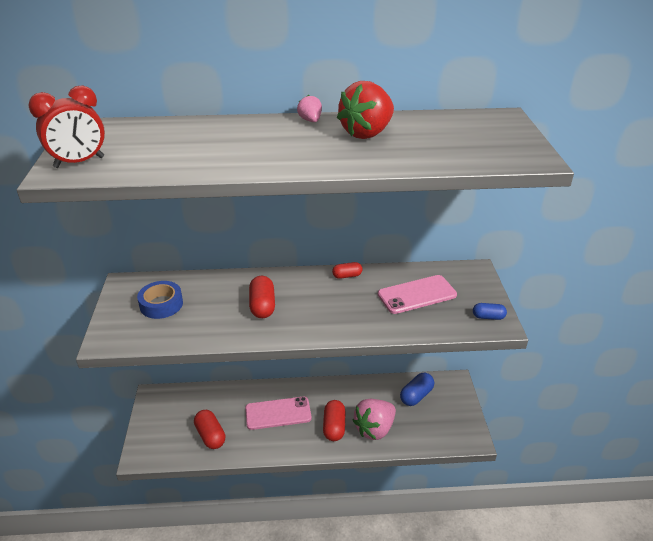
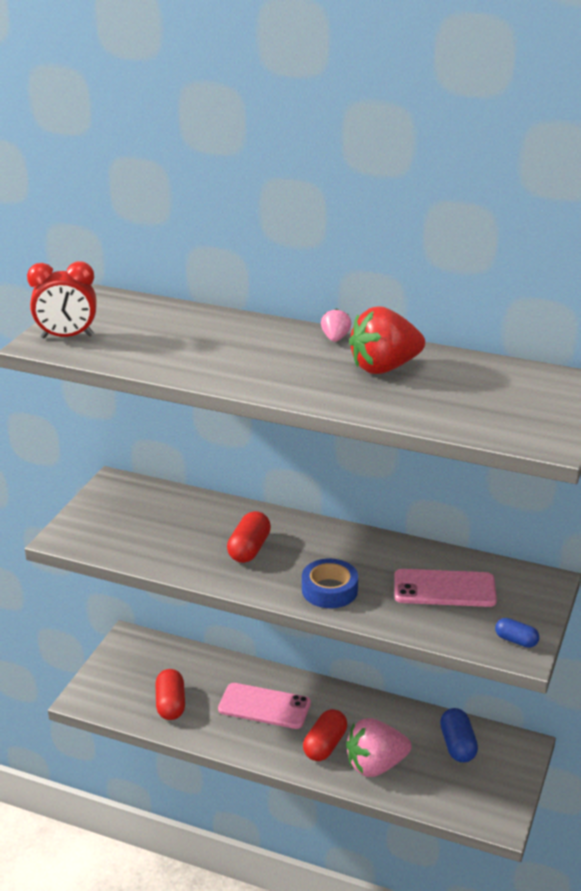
camera: 25 degrees right, 5 degrees down
(161, 304) = (140, 516): blue tape -> blue tape (329, 590)
(347, 276) = (373, 543): red capsule -> none
(416, 396) = (457, 745): blue capsule -> blue capsule turned 75 degrees counterclockwise

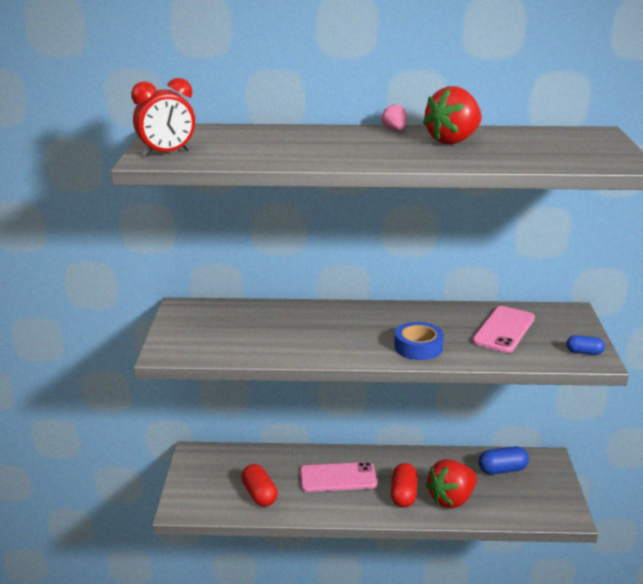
camera: 20 degrees left, 5 degrees down
(249, 549) = (331, 332): red capsule -> none
(375, 765) = (451, 499): pink strawberry -> red strawberry
(444, 589) = (504, 329): pink phone -> pink phone turned 45 degrees counterclockwise
(457, 745) = (502, 470): blue capsule -> blue capsule turned 75 degrees counterclockwise

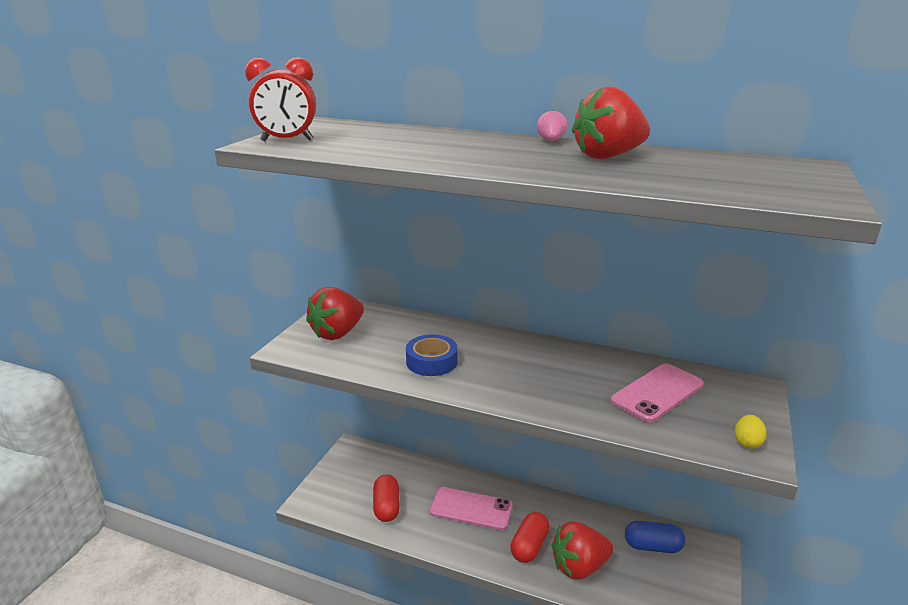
camera: 20 degrees right, 0 degrees up
(202, 331) = (337, 333): none -> red strawberry
(418, 347) = (544, 394): blue tape -> blue tape (431, 361)
(584, 352) = (747, 442): blue capsule -> yellow egg

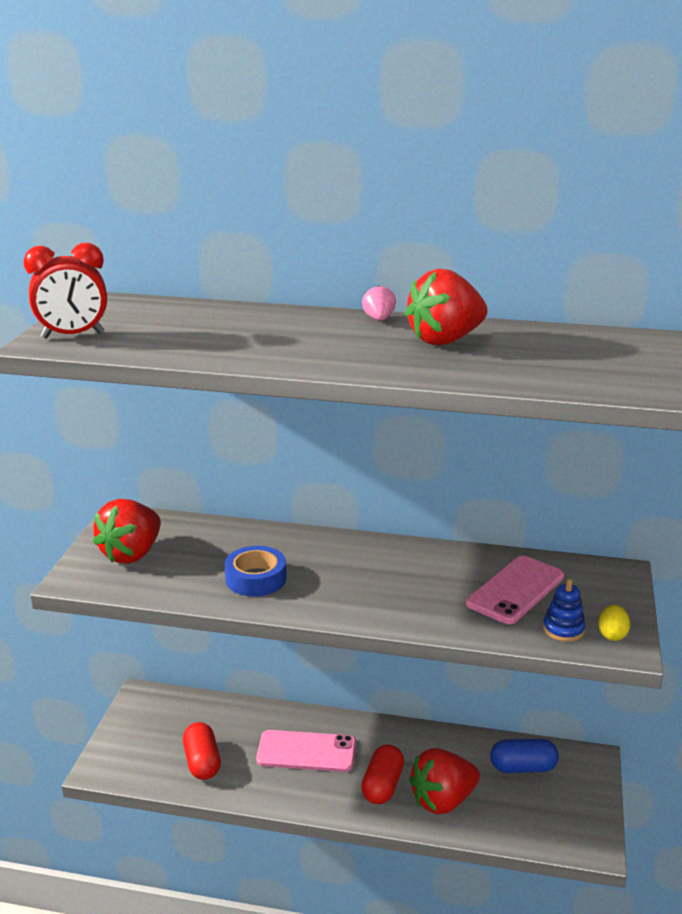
camera: 10 degrees left, 0 degrees up
(699, 432) = (563, 629): none -> blue stacking toy

